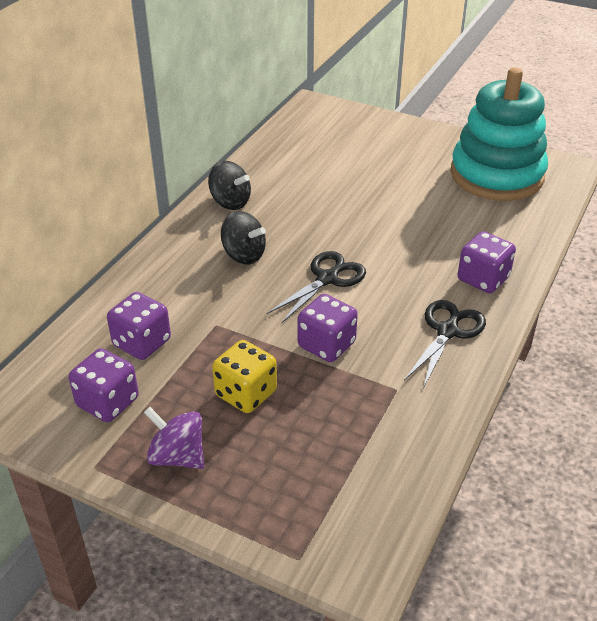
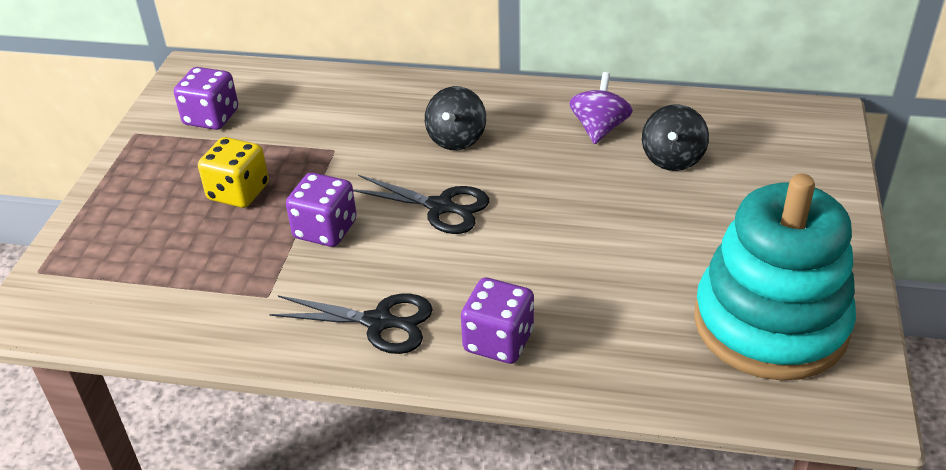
camera: 75 degrees right, 0 degrees up
(142, 343) = (294, 113): purple dice -> none
(177, 456) = (151, 173): purple spinning top -> purple spinning top (599, 129)
(230, 202) = (550, 106): black spinning top -> black spinning top (672, 158)

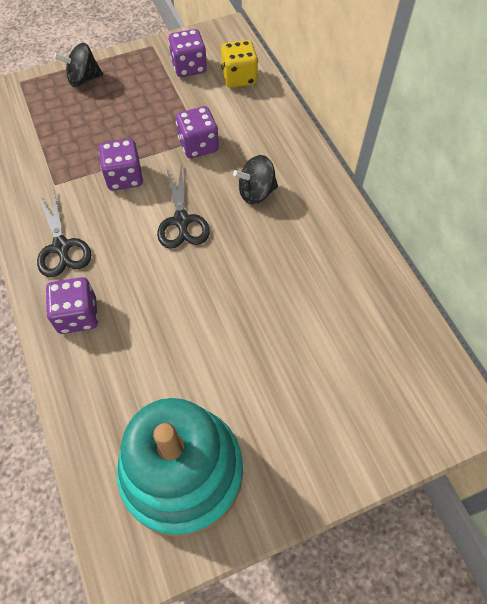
camera: 55 degrees right, 20 degrees up
(238, 192) = (131, 119): yellow dice -> yellow dice (239, 78)
(343, 154) = (198, 145): none -> purple dice
(599, 129) = (329, 266): purple spinning top -> none
(672, 158) = (328, 329): black spinning top -> black spinning top (83, 79)

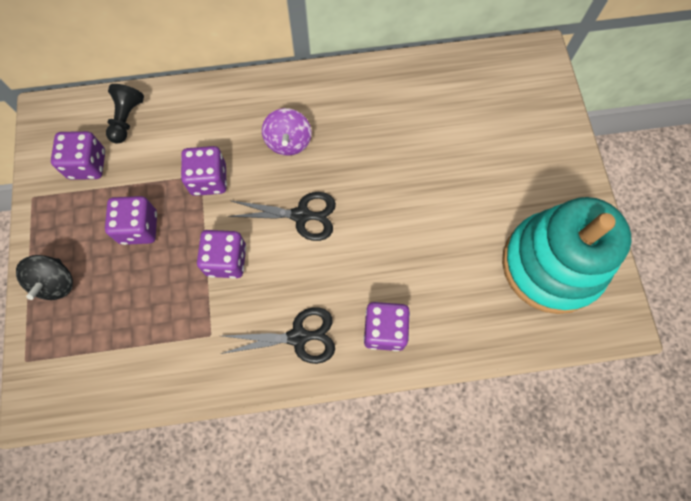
camera: 75 degrees left, 10 degrees up
(141, 113) = (139, 228): none -> purple dice
(239, 78) = (127, 119): yellow dice -> black pawn
(256, 192) = (288, 142): black spinning top -> purple spinning top

